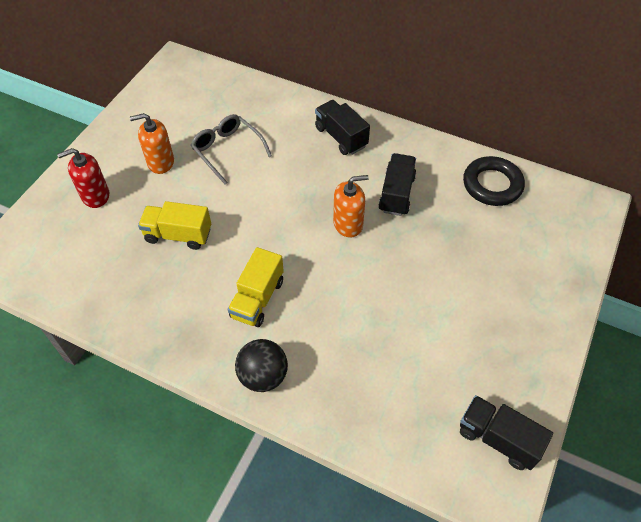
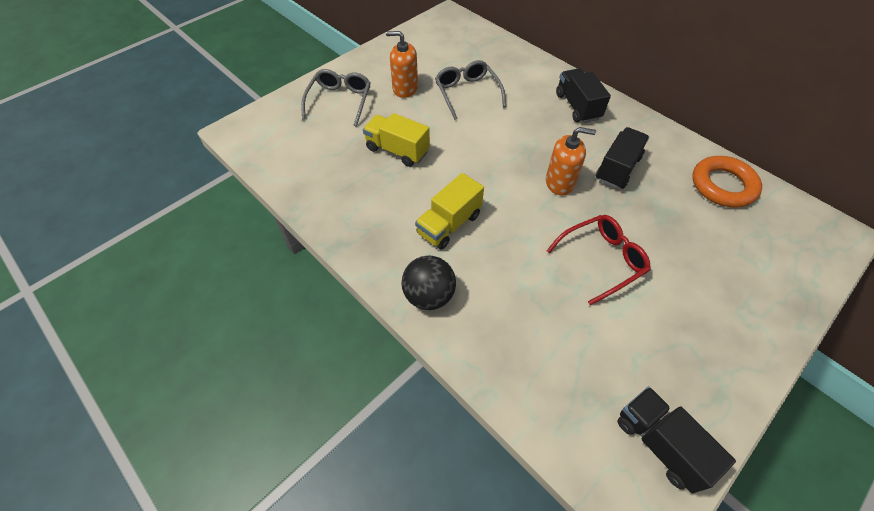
camera: 20 degrees right, 0 degrees up
(95, 195) = (339, 101): red soap dispenser -> grey glasses
(407, 291) = (601, 260): none -> red glasses
(492, 185) = (722, 185): black ring -> orange ring

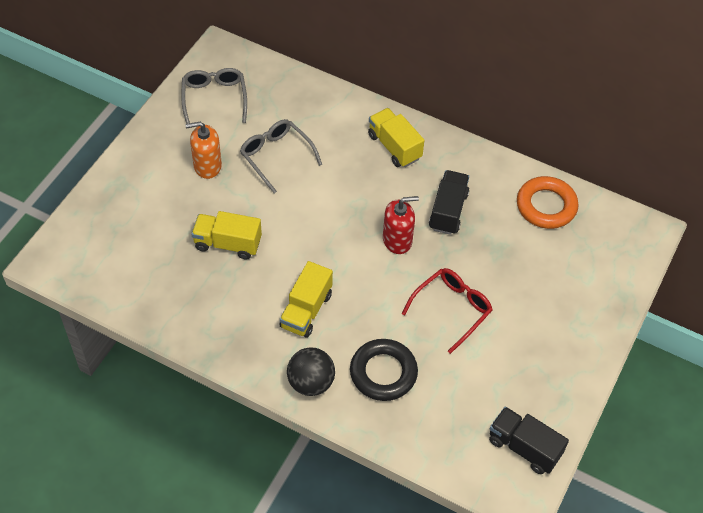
camera: 20 degrees left, 0 degrees up
(339, 101) = (142, 199): grey glasses -> grey glasses (214, 99)
(509, 306) = (383, 373): none -> black ring
(560, 182) = (397, 240): orange soap dispenser -> red soap dispenser
(577, 106) = (394, 147): black truck -> yellow truck

